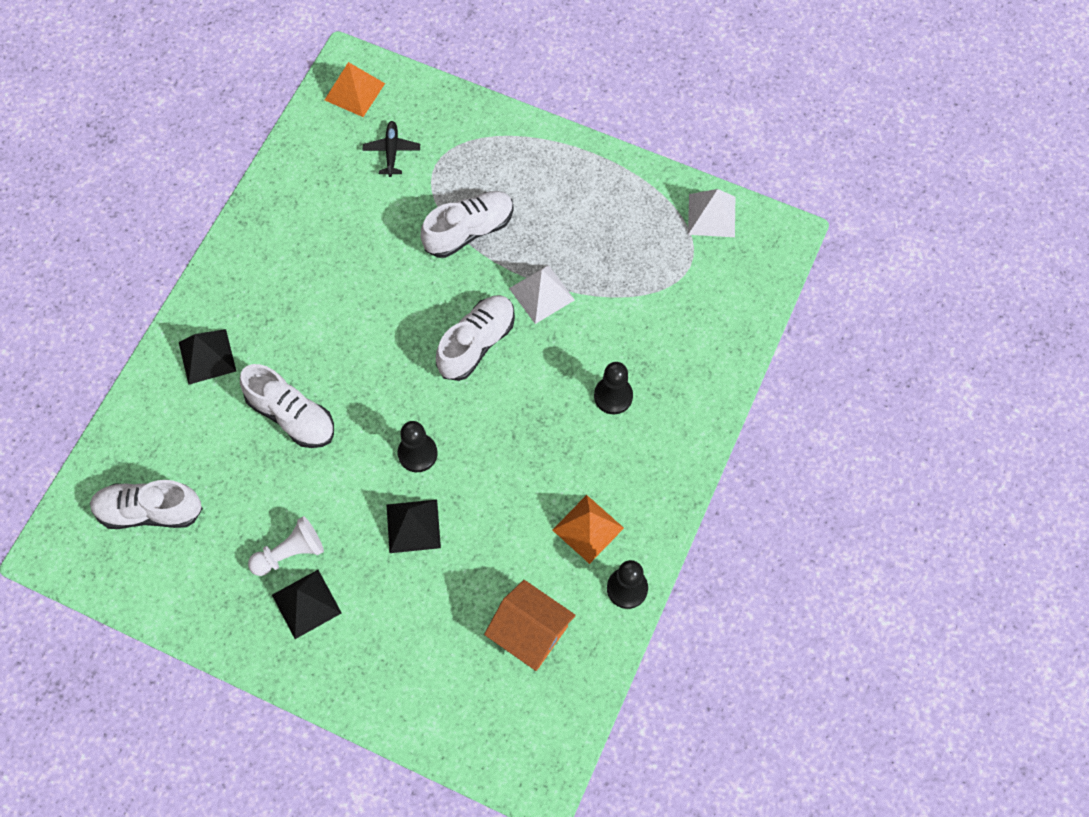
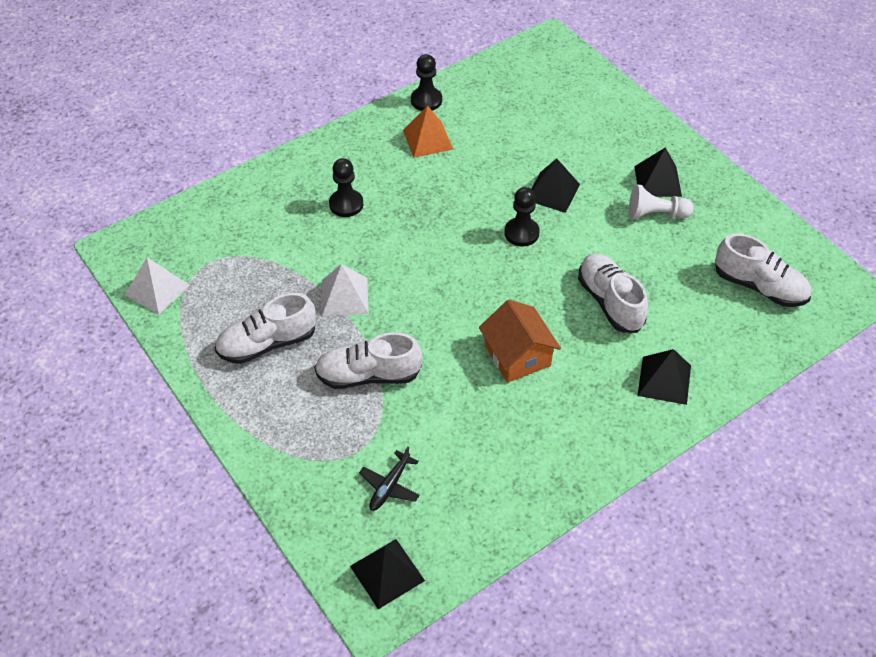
camera: 150 degrees left, 15 degrees down
(354, 91) = (387, 573): orange pyramid -> black pyramid
(476, 343) = (424, 285): white shoe -> white shoe (267, 343)
(530, 632) = (507, 105): orange house -> orange house (517, 355)

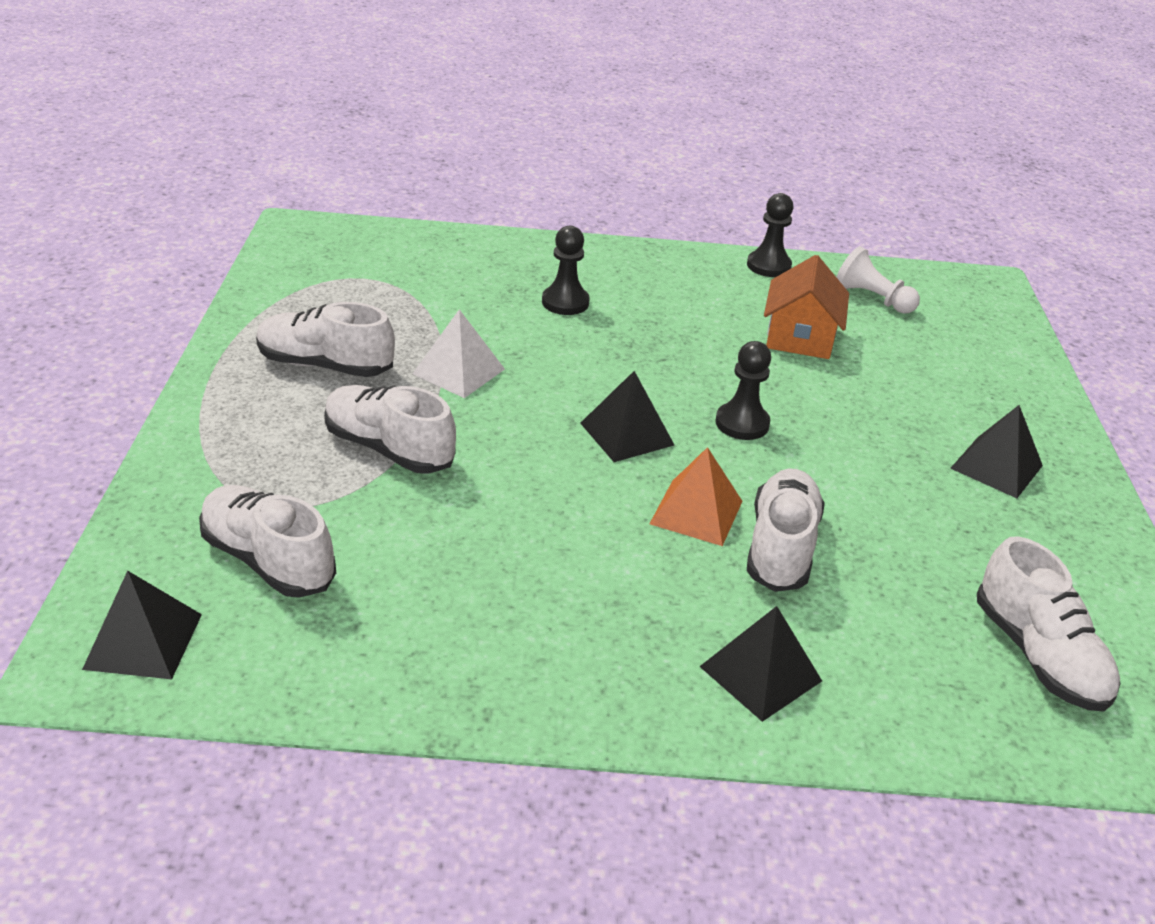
camera: 35 degrees right, 15 degrees down
(157, 290) = (285, 272): white pyramid -> none
(390, 486) = (268, 560): black plane -> white shoe
(427, 139) = (729, 295): orange pyramid -> orange pyramid (696, 512)
(517, 355) = (587, 531): orange house -> orange house (800, 337)
(552, 192) = (831, 407): black pyramid -> black pyramid (627, 434)
(655, 214) = (955, 496): white pawn -> white pawn (872, 298)

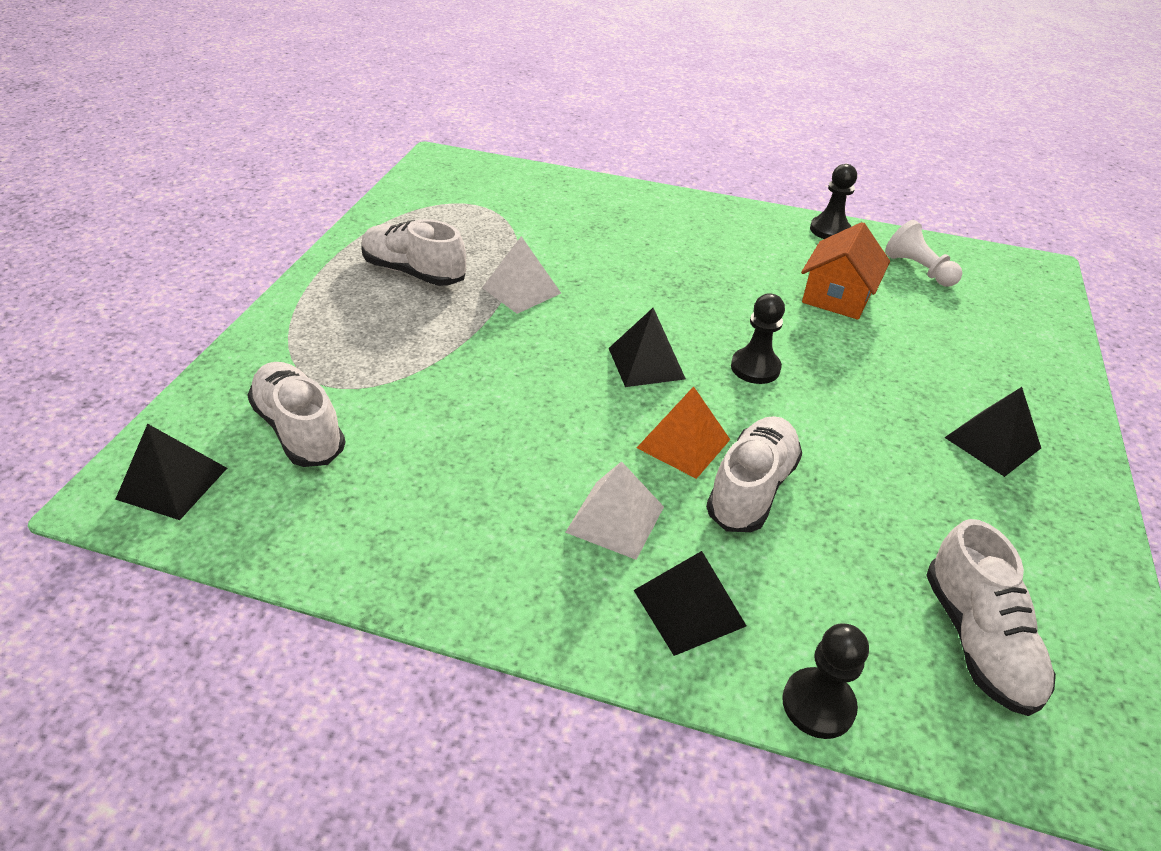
camera: 15 degrees right, 5 degrees up
(389, 449) = (436, 349): white shoe -> none
(565, 302) = (635, 242): black pawn -> black pawn (818, 704)
(655, 600) = (615, 519): none -> white pyramid

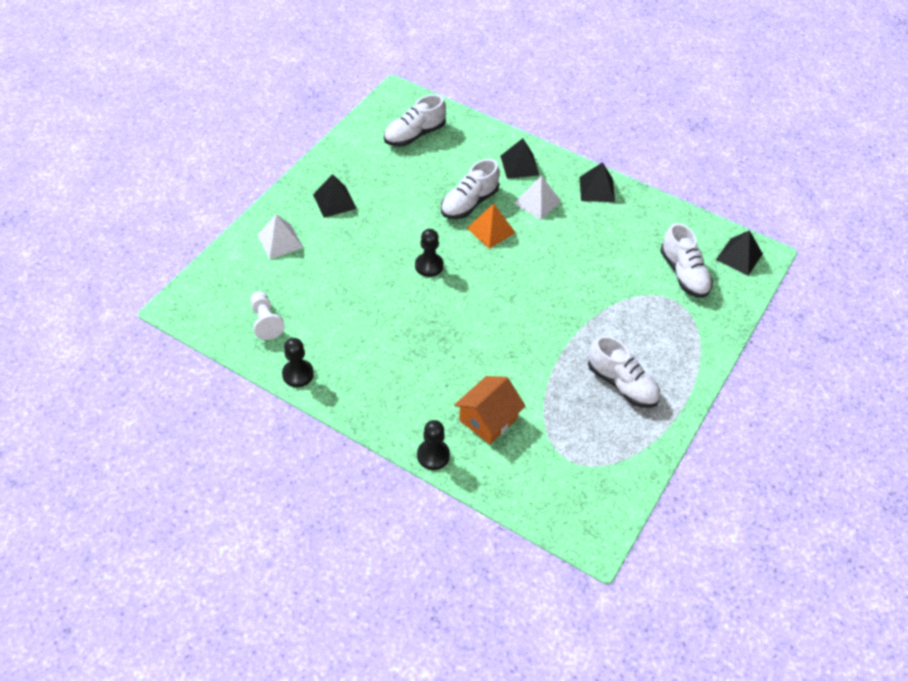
camera: 165 degrees left, 10 degrees up
(521, 290) = (551, 353): white pyramid -> white pyramid (280, 241)
(646, 363) = (490, 280): black pyramid -> black pyramid (597, 189)
(818, 704) = (487, 130): black pawn -> black pawn (433, 455)
(837, 296) = (342, 308): orange house -> orange house (488, 419)
(978, 640) = (414, 135): white shoe -> white shoe turned 135 degrees counterclockwise

